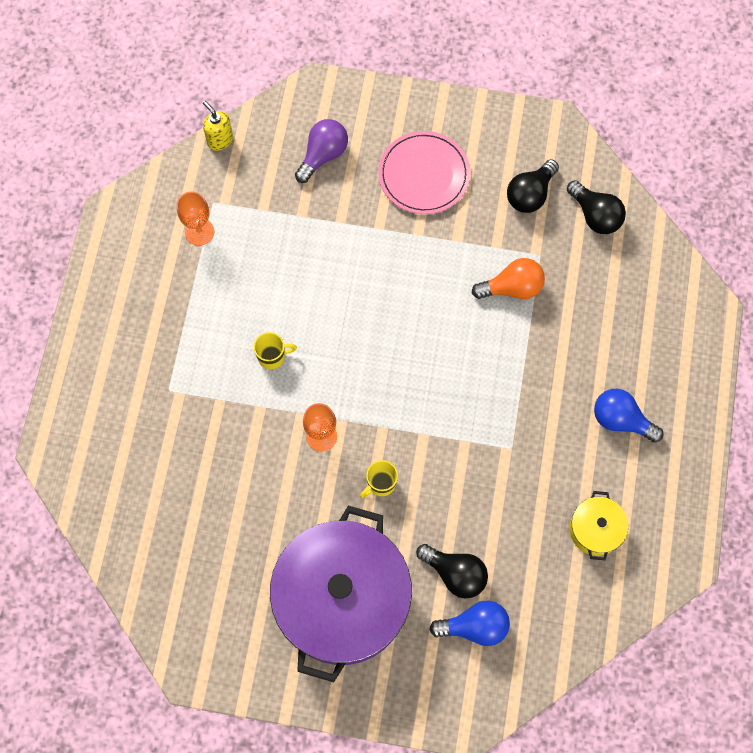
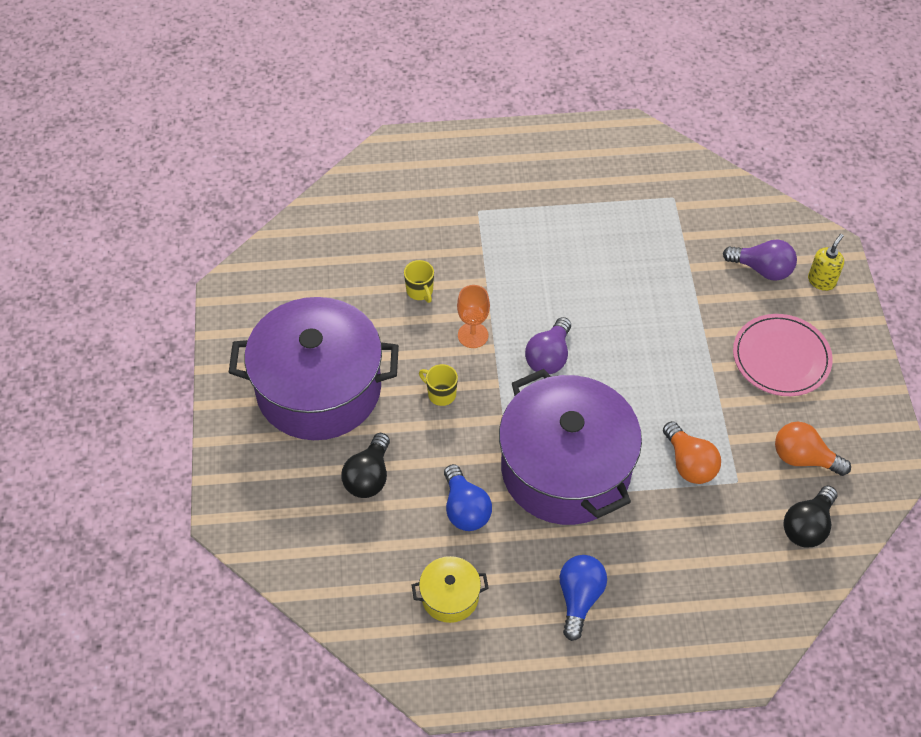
camera: 75 degrees right, 15 degrees down
(199, 232) = (639, 194): orange goblet -> none
(220, 140) = (739, 186): yellow soap dispenser -> yellow soap dispenser (821, 281)
(272, 356) = (538, 279): yellow mug -> yellow mug (420, 291)
(366, 373) = (549, 357): none -> purple light bulb
(474, 626) = (320, 505): blue light bulb -> blue light bulb (465, 509)
(491, 393) = (565, 469): none -> purple pot
(530, 194) = (803, 458): black light bulb -> orange light bulb

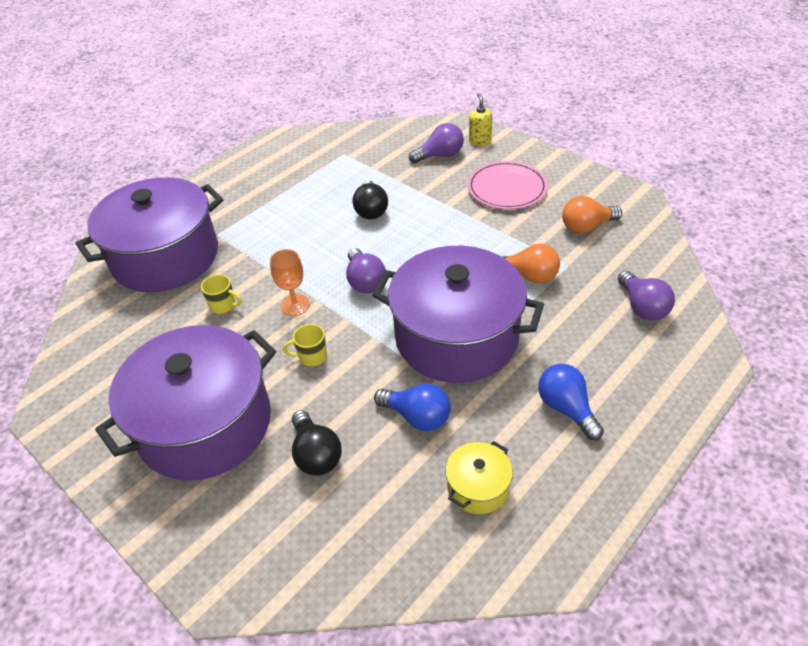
camera: 40 degrees left, 10 degrees down
(418, 204) = (165, 257): none -> purple pot
(750, 573) = (642, 307): none -> purple light bulb
(807, 526) = (636, 258): black light bulb -> black light bulb (371, 210)

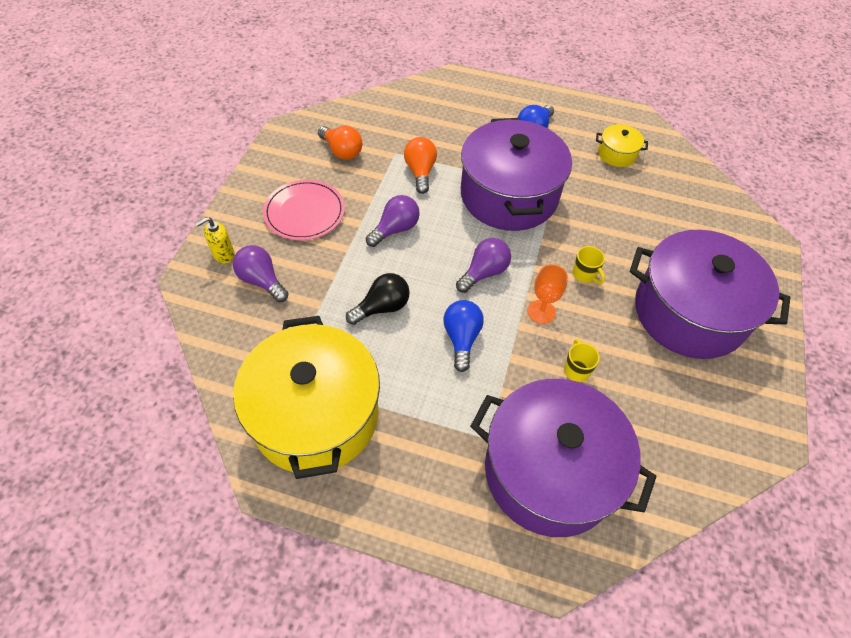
camera: 120 degrees left, 10 degrees up
(304, 162) = (315, 415): none -> yellow pot
(316, 454) = (658, 236): black light bulb -> none
(417, 417) = (591, 195): blue light bulb -> blue light bulb (461, 338)
(642, 307) = (422, 110): purple light bulb -> purple light bulb (395, 229)

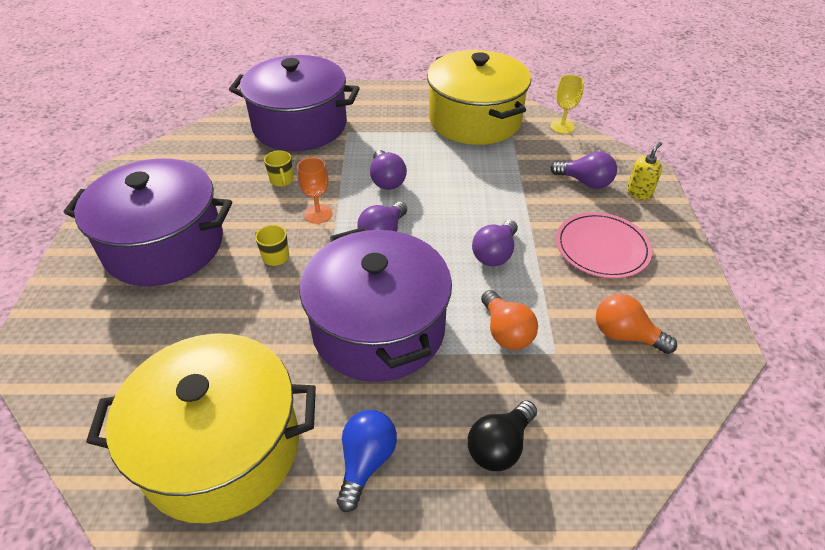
camera: 165 degrees right, 10 degrees down
(219, 369) = (562, 127): none -> yellow goblet
(382, 307) = (466, 186): black light bulb -> black light bulb (499, 446)
(461, 338) = (386, 180): blue light bulb -> purple light bulb
(617, 154) = (221, 448): yellow pot -> yellow pot, size x2.39

